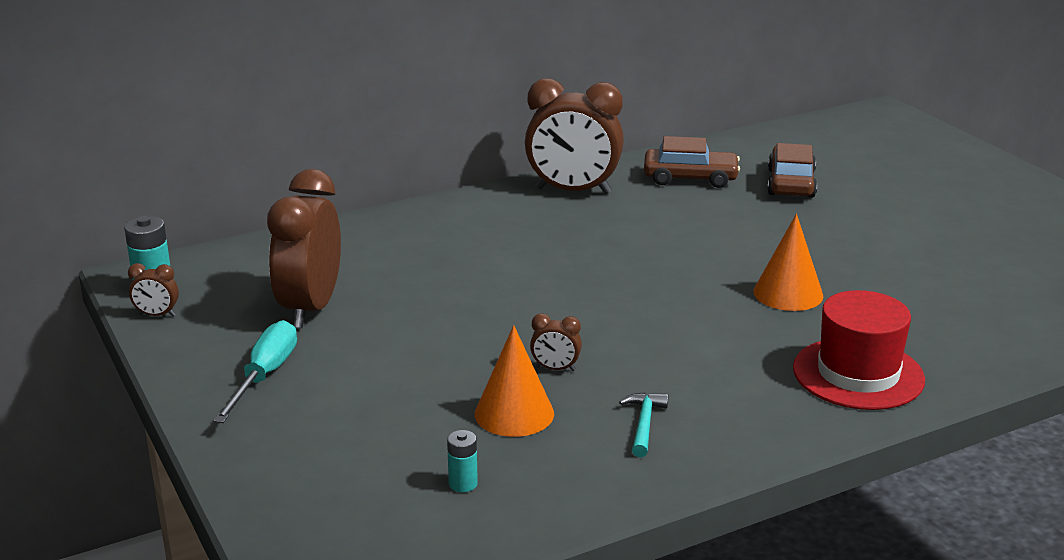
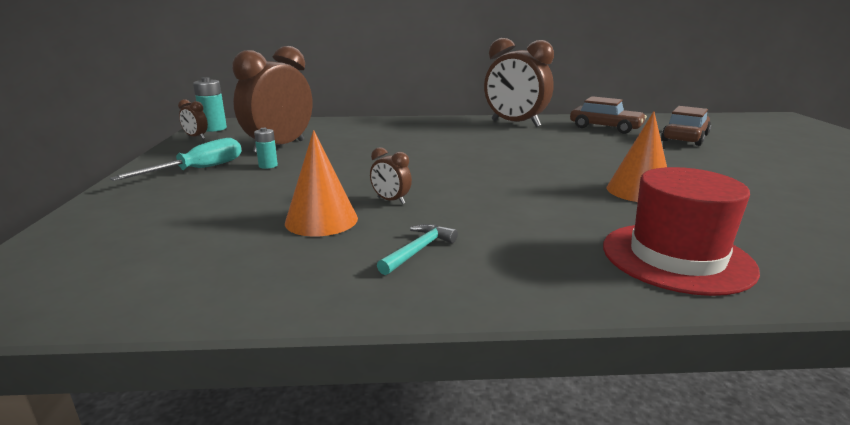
camera: 25 degrees right, 5 degrees down
(463, 484) = (210, 257): turquoise battery -> turquoise battery (268, 166)

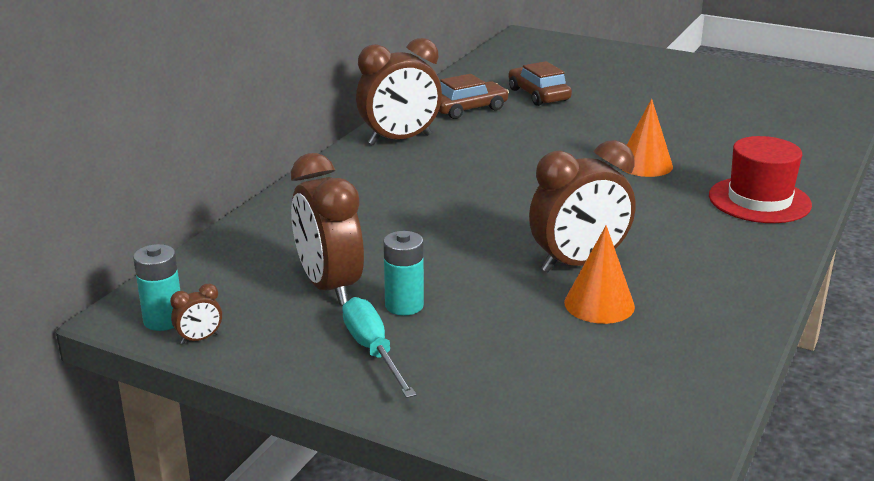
camera: 60 degrees left, 5 degrees up
(268, 166) = (404, 305): turquoise battery -> turquoise battery, size x1.65
(391, 200) = (578, 264): brown clock -> brown clock, size x2.41
(418, 250) = (690, 278): turquoise hammer -> none

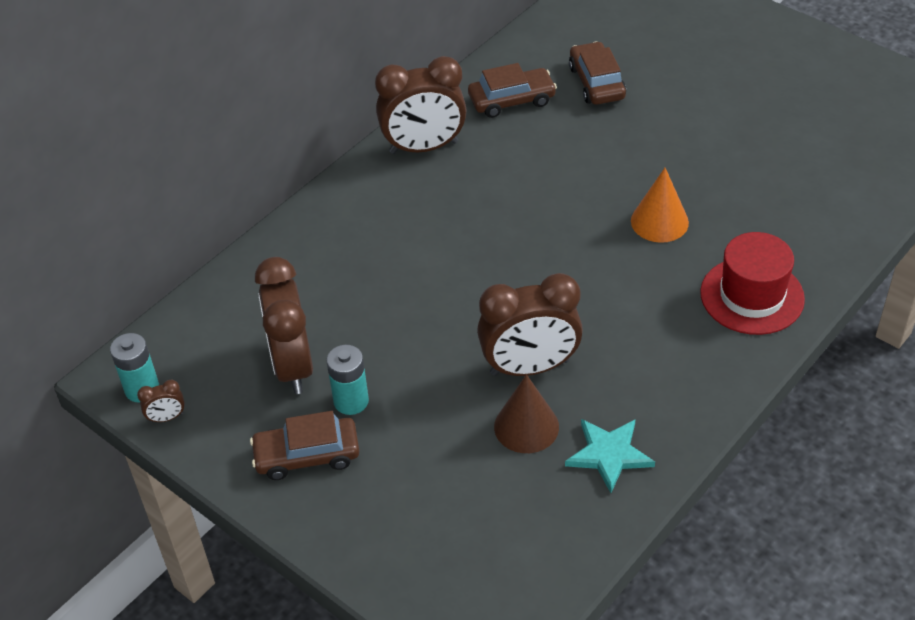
camera: 15 degrees right, 20 degrees up
(373, 350) = (307, 455): turquoise screwdriver -> brown car
(599, 304) = (526, 426): orange cone -> brown cone
(695, 315) = (609, 454): none -> turquoise star

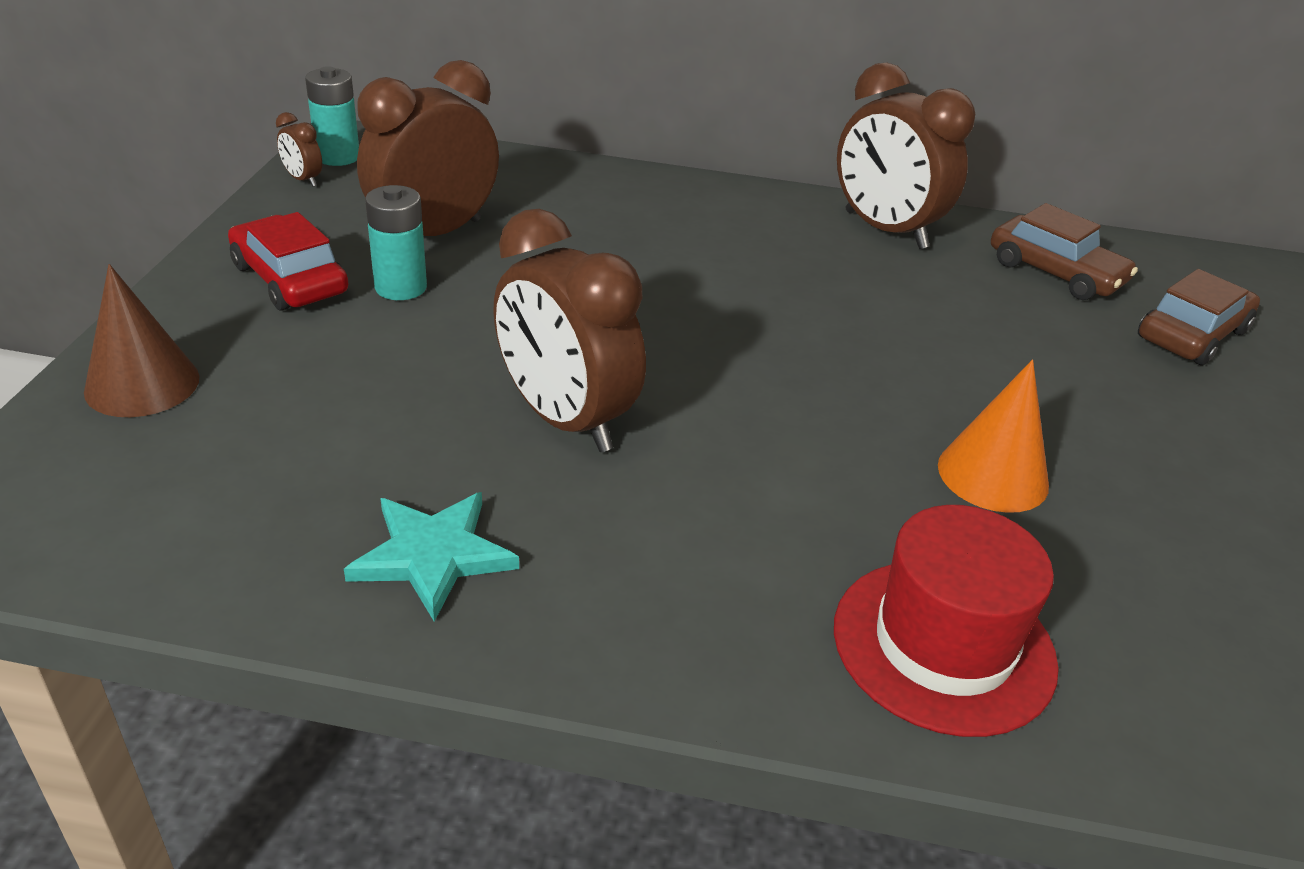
camera: 55 degrees right, 10 degrees down
(307, 455) = (290, 279): brown car -> red car
(526, 426) = (443, 448): brown cone -> brown cone (142, 384)

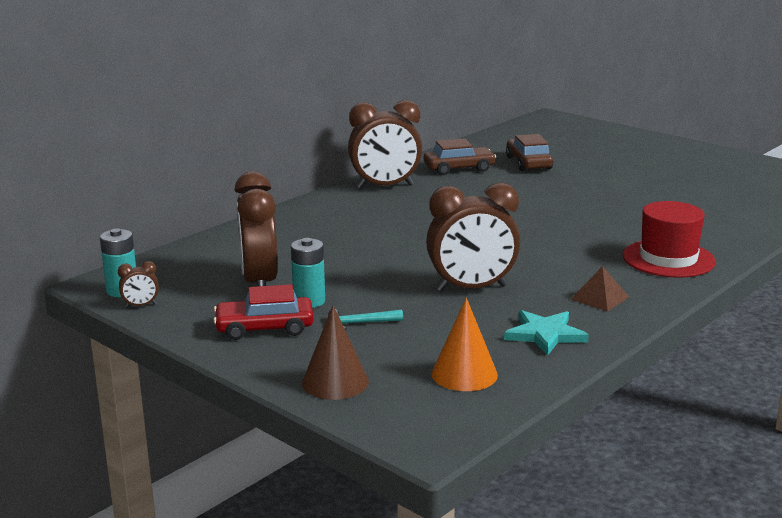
camera: 55 degrees left, 15 degrees down
(355, 350) = (360, 323): none -> turquoise hammer
(650, 587) = (599, 298): none -> brown pyramid
(993, 475) = (584, 223): orange cone -> orange cone (464, 374)

